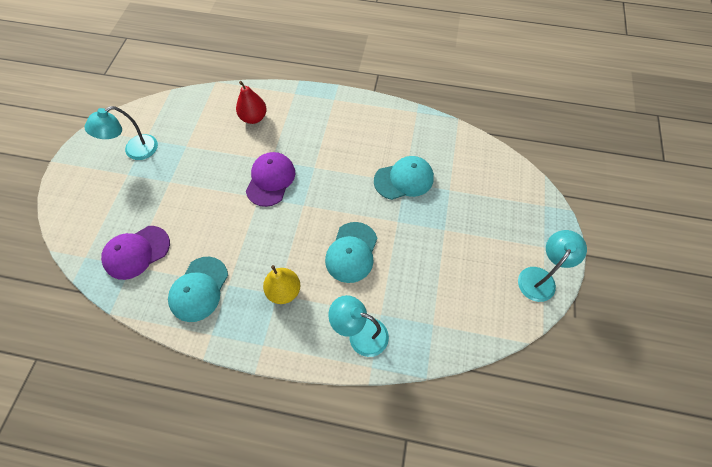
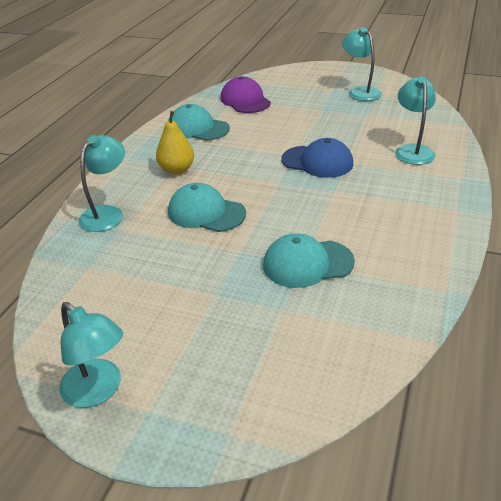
camera: 100 degrees right, 25 degrees down
(254, 118) = (412, 150): red pear -> turquoise lamp
(270, 180) = (317, 162): purple cap -> blue cap
(404, 179) = (307, 263): turquoise cap -> turquoise cap turned 90 degrees clockwise

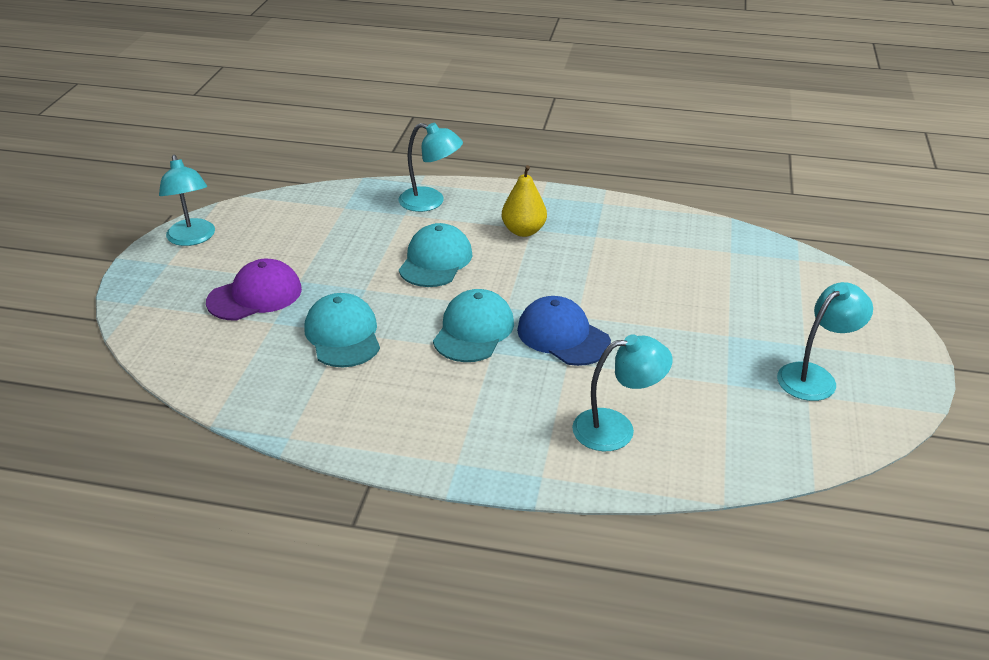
camera: 80 degrees right, 0 degrees up
(98, 391) = (192, 238): turquoise lamp -> turquoise lamp turned 60 degrees counterclockwise
(198, 128) = (631, 233): turquoise cap -> turquoise cap (474, 330)
(245, 100) = (731, 263): purple cap -> purple cap (255, 295)
(317, 162) = (563, 336): blue cap -> blue cap turned 120 degrees clockwise

